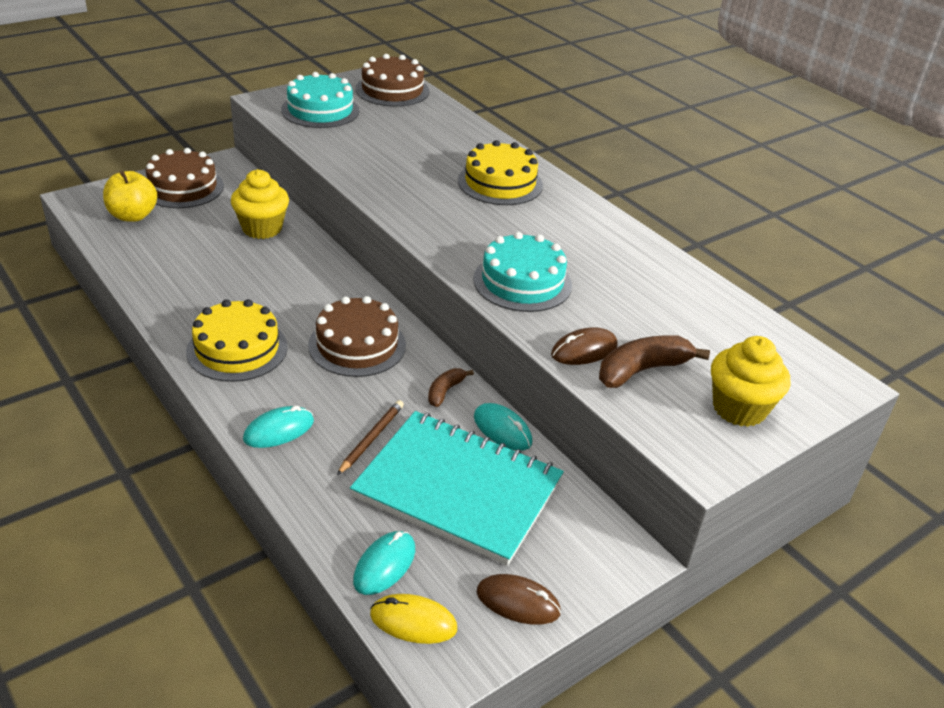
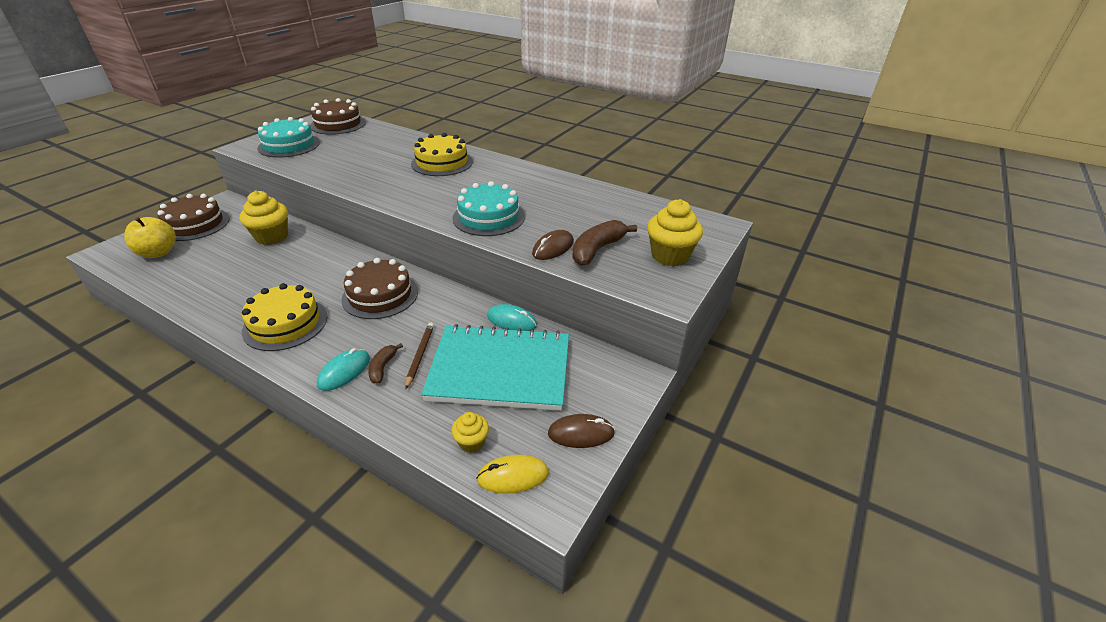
camera: 20 degrees left, 0 degrees up
(384, 565) = (471, 442): turquoise mouse -> yellow cupcake
(445, 391) = (459, 308): brown banana -> brown banana (383, 367)

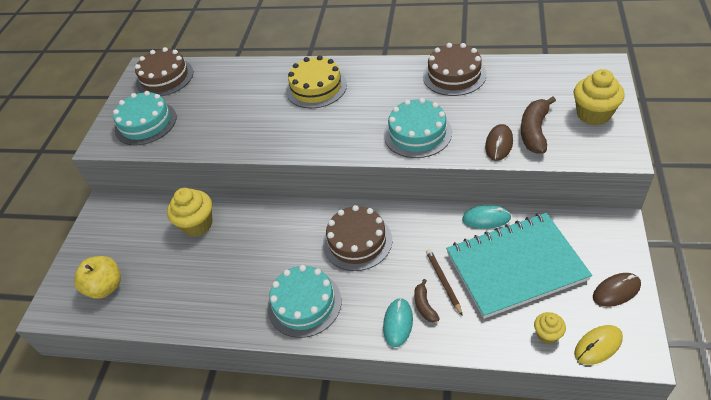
camera: 15 degrees left, 10 degrees up
(195, 224) = (105, 242): brown cake -> brown cake (454, 75)
(285, 323) = (304, 303): yellow cake -> turquoise cake

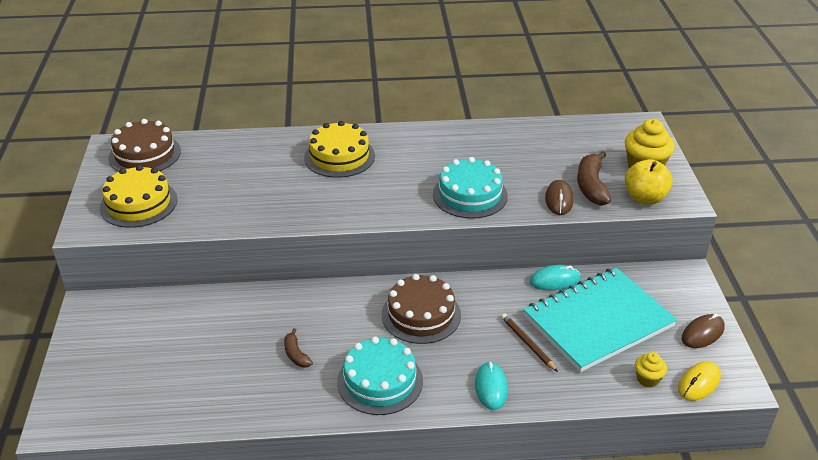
camera: 20 degrees left, 10 degrees down
(106, 287) = (125, 392): yellow apple -> yellow apple (645, 198)
(145, 123) = (138, 203): turquoise cake -> yellow cake
(197, 224) = (222, 315): yellow cupcake -> none
(424, 305) = (514, 368): brown banana -> brown banana (296, 354)
(454, 75) = (491, 138): brown cake -> none

